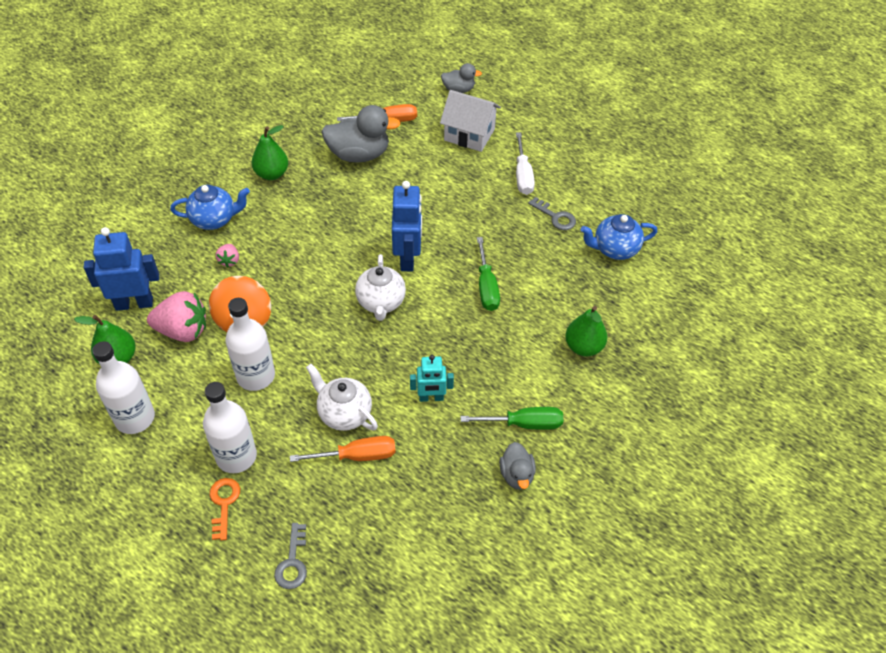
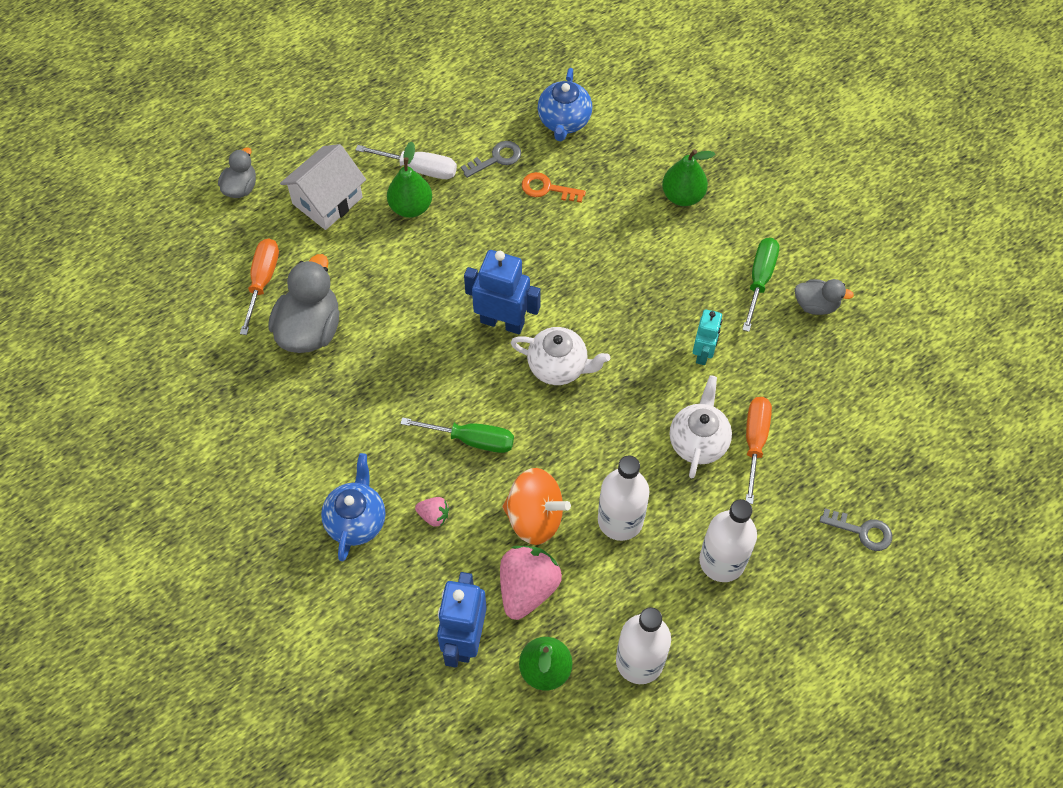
camera: 70 degrees left, 10 degrees up
(224, 503) = (777, 584): orange key -> orange key (547, 188)
(272, 174) = (301, 436): green pear -> green pear (411, 207)
(344, 413) = (698, 441): white teapot -> white teapot turned 135 degrees clockwise
(486, 286) = (572, 257): green screwdriver -> green screwdriver (471, 439)

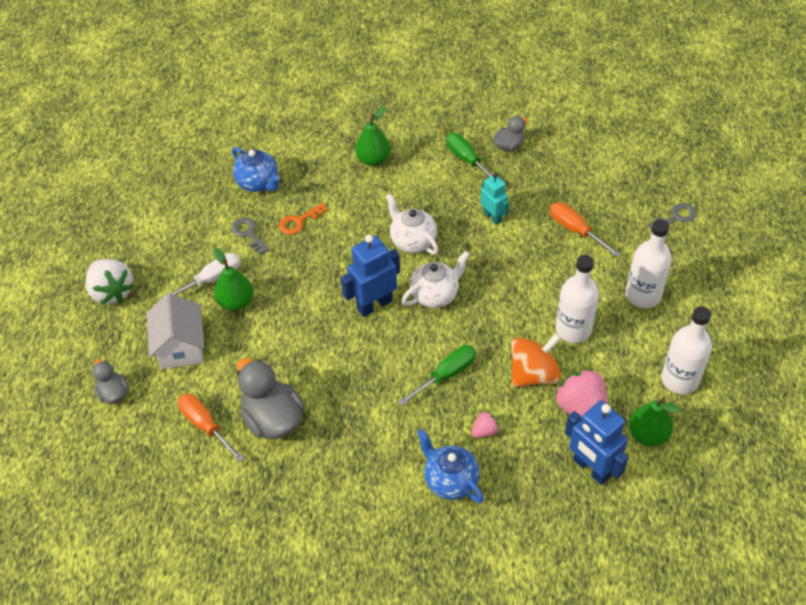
camera: 50 degrees left, 10 degrees down
(342, 103) = (112, 292): none -> white strawberry
(496, 158) = (248, 234): grey key -> grey key turned 45 degrees counterclockwise
(698, 441) = (551, 257): white teapot -> white teapot (412, 241)

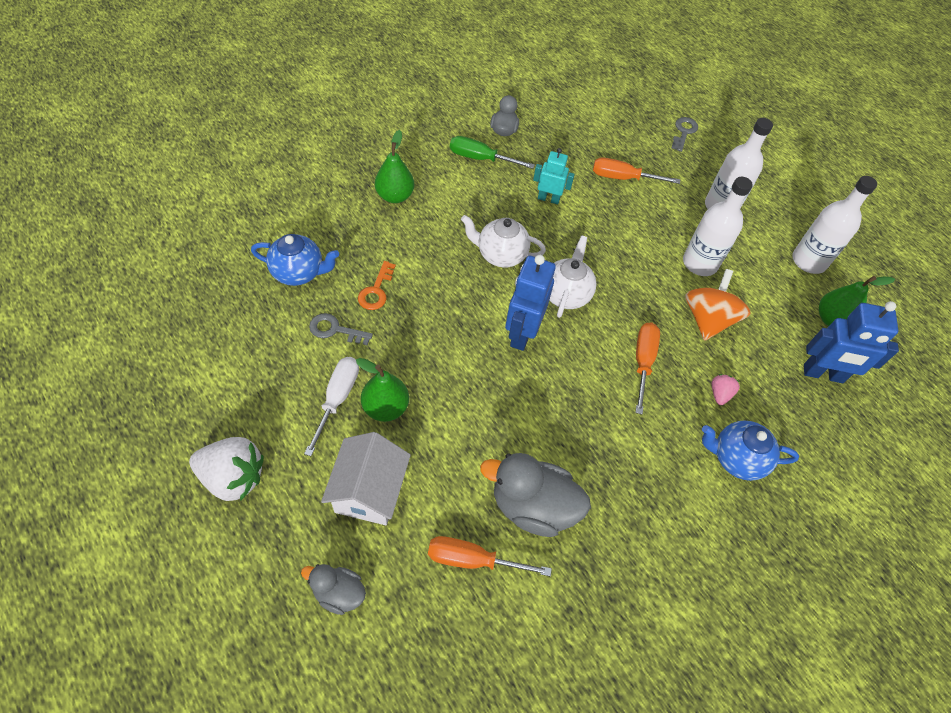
camera: 45 degrees left, 5 degrees up
(181, 347) = (369, 491): white house -> white house turned 60 degrees clockwise
(446, 375) = (643, 362): green screwdriver -> orange screwdriver
(582, 409) = (769, 328): pink strawberry -> none

